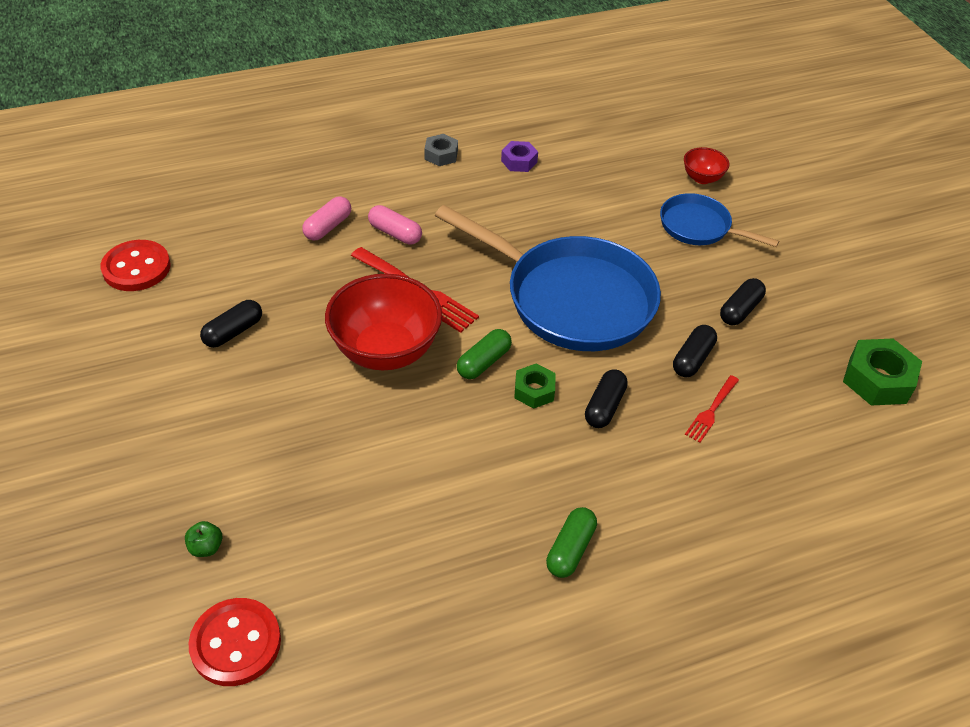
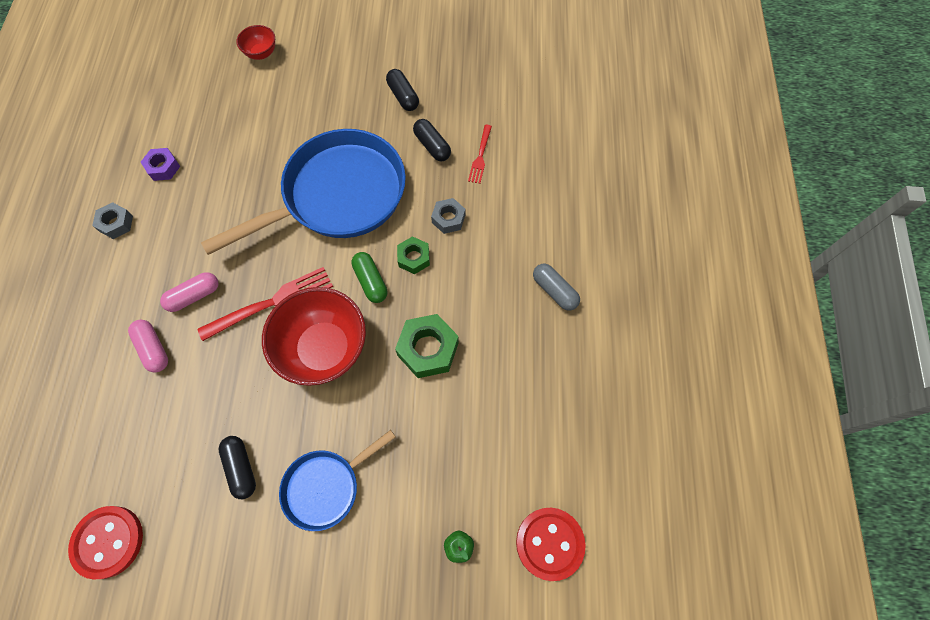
camera: 65 degrees left, 20 degrees up
(570, 549) = (554, 291): green capsule -> grey capsule
(604, 406) = (448, 219): black capsule -> grey nut
(699, 227) = (311, 80): blue pan -> blue pan (326, 486)
(711, 410) = (480, 156): red fork -> red fork turned 45 degrees clockwise
(877, 380) = (497, 53): green nut -> green nut (428, 349)

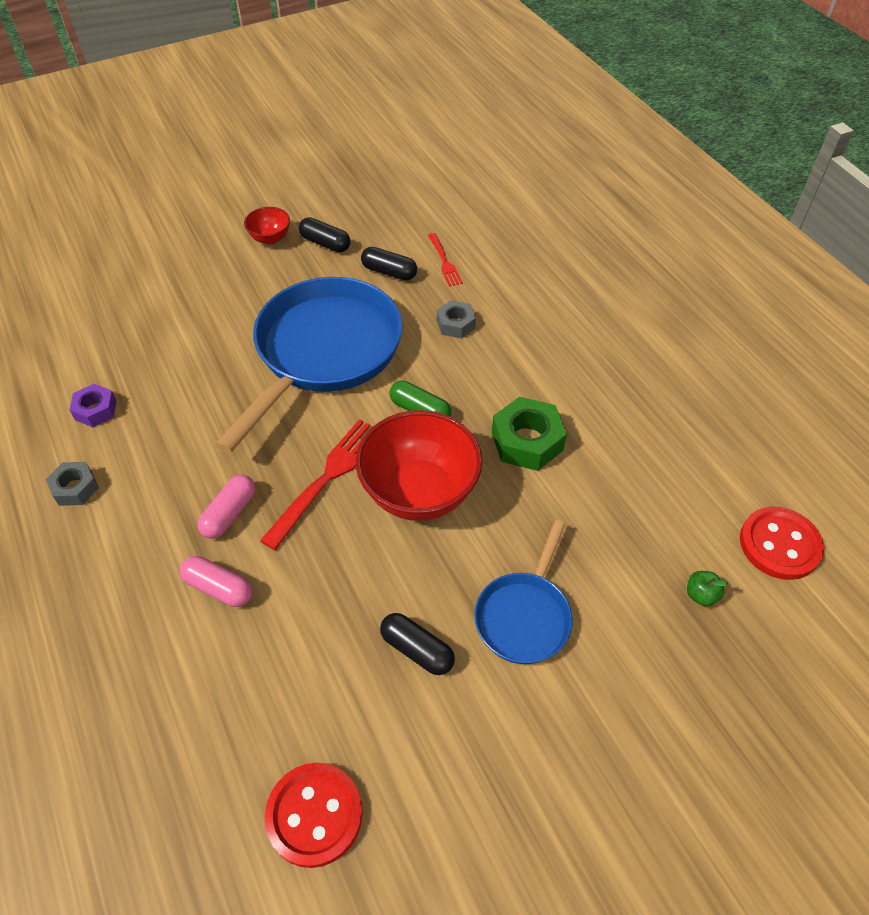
camera: 30 degrees left, 15 degrees down
(261, 53) = (136, 264): red bowl -> red bowl (270, 238)
(414, 258) = (448, 371): green nut -> none
(554, 291) = (605, 338): grey capsule -> none

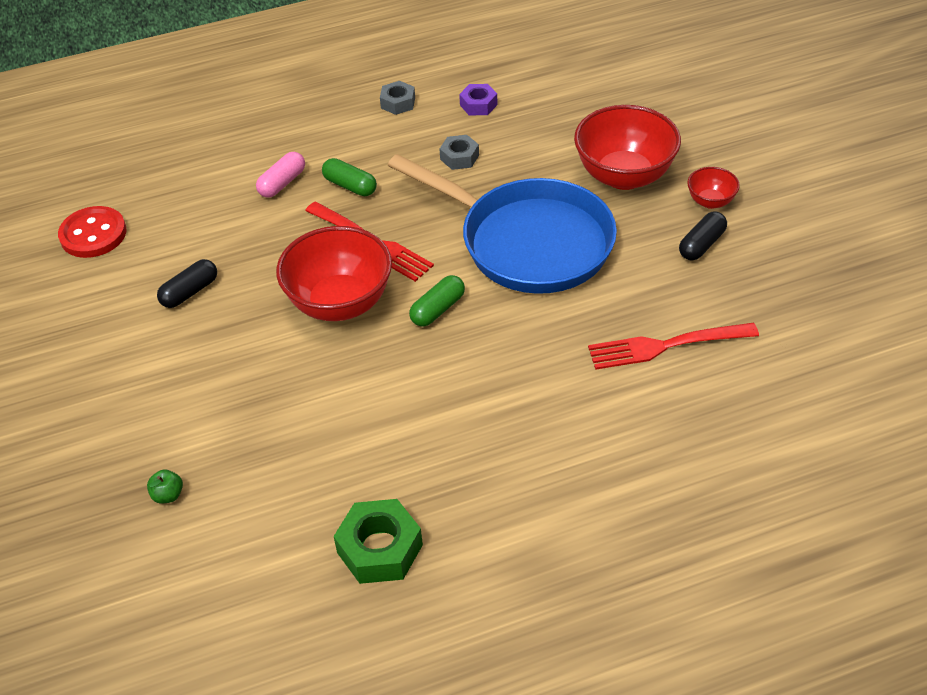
camera: 100 degrees right, 5 degrees down
(229, 513) = (350, 186): pink capsule -> green capsule
(231, 291) = (624, 176): none -> red bowl
(389, 272) = (649, 296): black capsule -> none
(444, 262) = (666, 346): red fork -> red fork, size x1.77
(455, 324) = (558, 347): grey nut -> grey nut (459, 157)
(524, 616) = (194, 362): blue pan -> none
(527, 441) = (380, 388): green nut -> green nut (379, 549)
(779, 544) = (198, 580): red button -> none

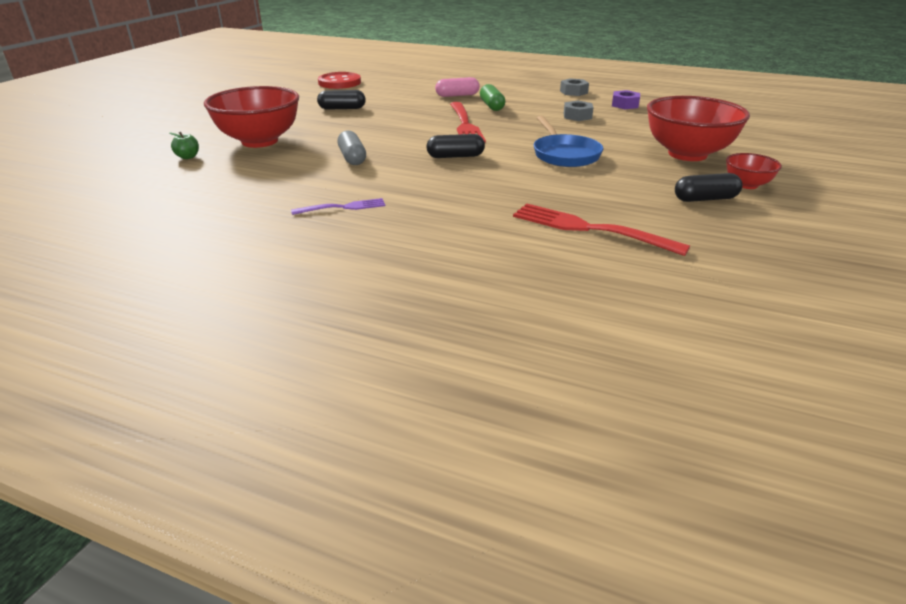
camera: 40 degrees right, 15 degrees down
(340, 303) = (405, 135): red bowl -> red bowl (259, 141)
(344, 378) = (352, 158): none -> grey capsule
(379, 549) = (228, 221): green nut -> none
(438, 309) = (455, 156): green capsule -> black capsule
(448, 457) = (342, 207): none -> purple fork
(528, 242) = (564, 154): blue pan -> blue pan, size x0.52

